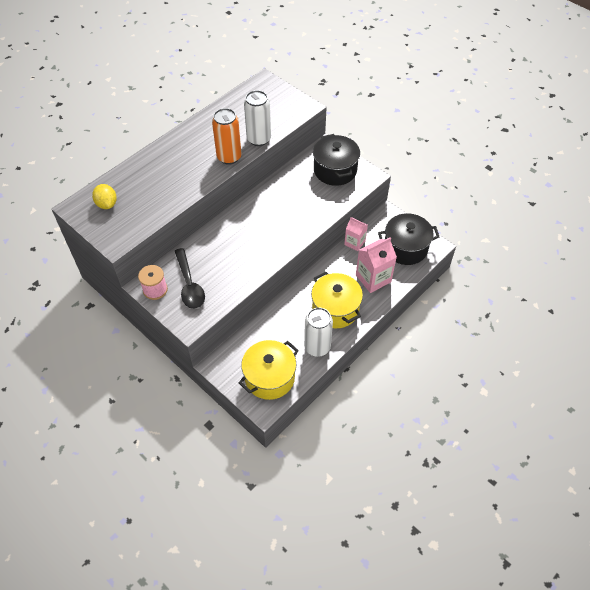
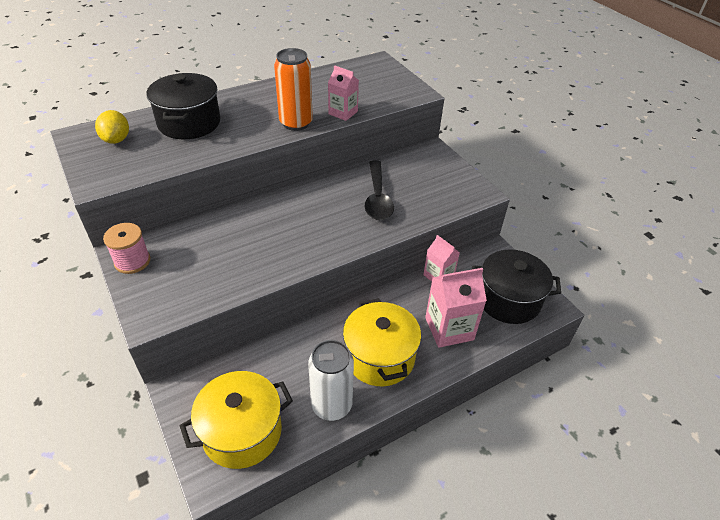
camera: 15 degrees right, 10 degrees down
(189, 285) = (180, 266): black spoon -> black spoon (377, 198)
(259, 139) = (343, 113): white can -> pink carton
(335, 170) = (436, 177): black pot -> black pot (189, 123)

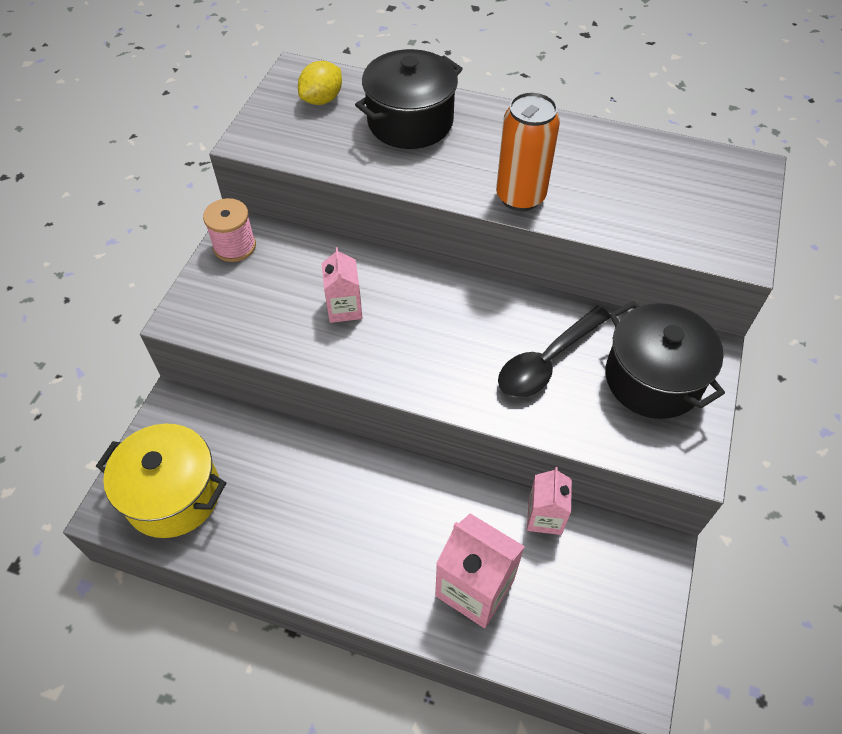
camera: 50 degrees right, 10 degrees up
(331, 405) = (265, 547): white can -> none
(343, 113) = (595, 219): pink carton -> pink carton (344, 308)
(379, 357) = (365, 545): yellow pot -> none
(508, 300) = (591, 624): black pot -> black pot (652, 379)

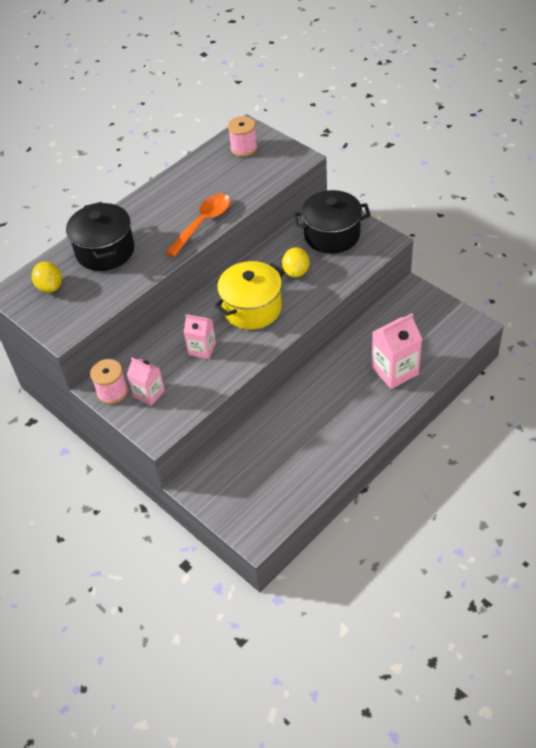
camera: 60 degrees left, 5 degrees down
(173, 494) = (261, 499): yellow pot -> yellow pot (252, 308)
(520, 197) = (203, 223): orange can -> orange spoon
(545, 516) = (370, 327): pink carton -> pink carton (149, 393)
(547, 361) = (296, 272): black spoon -> yellow lemon
(708, 181) = (244, 148): none -> pink spool

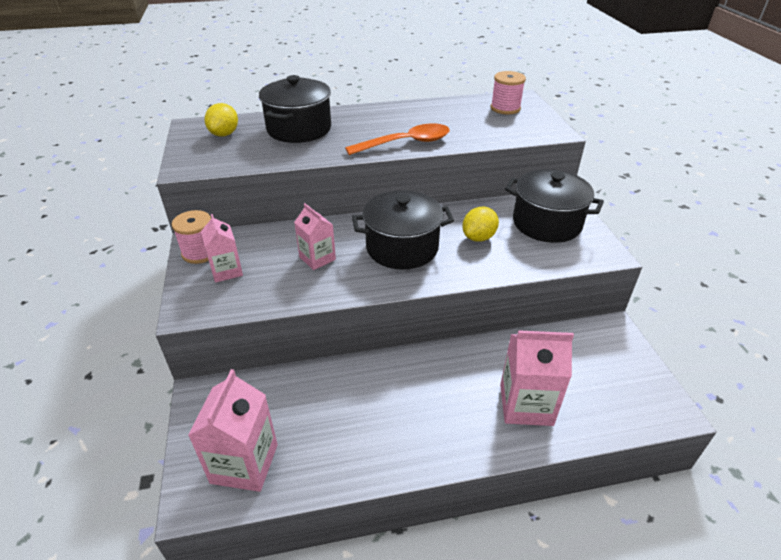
camera: 30 degrees right, 10 degrees down
(252, 308) = (402, 248): yellow pot -> black pot
(264, 502) = (244, 463): none -> pink carton

